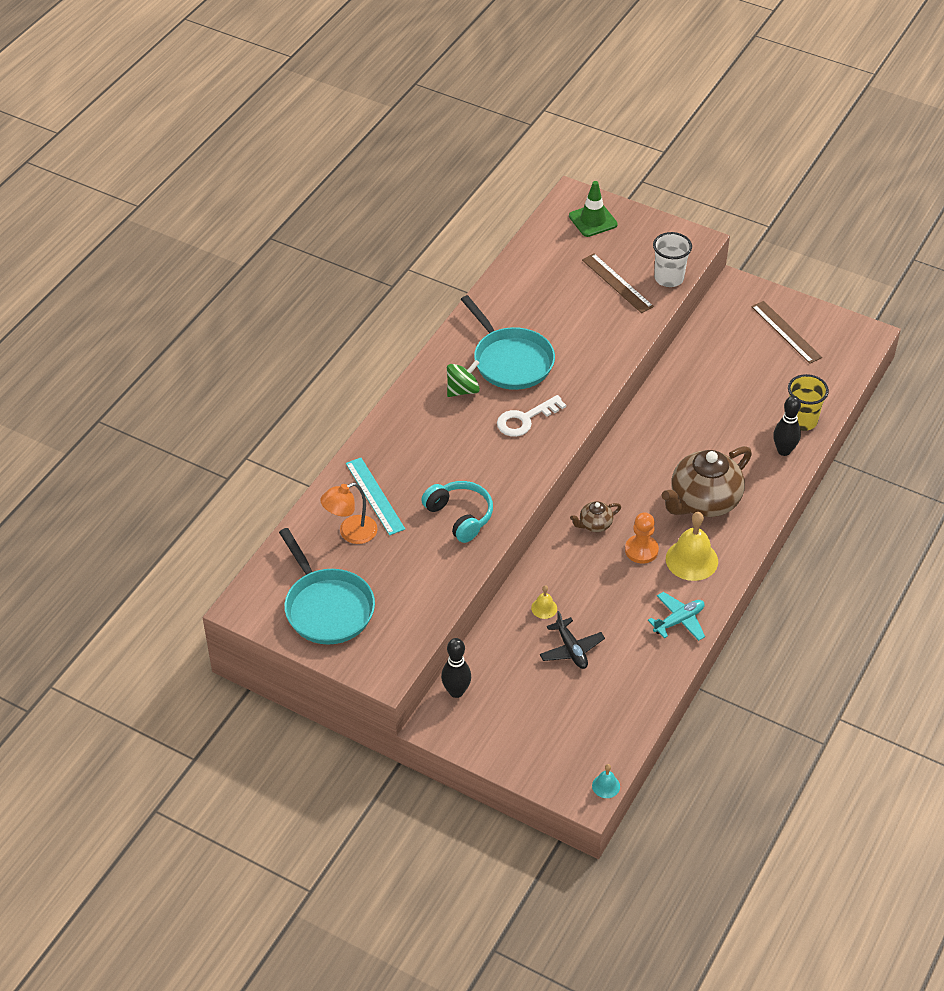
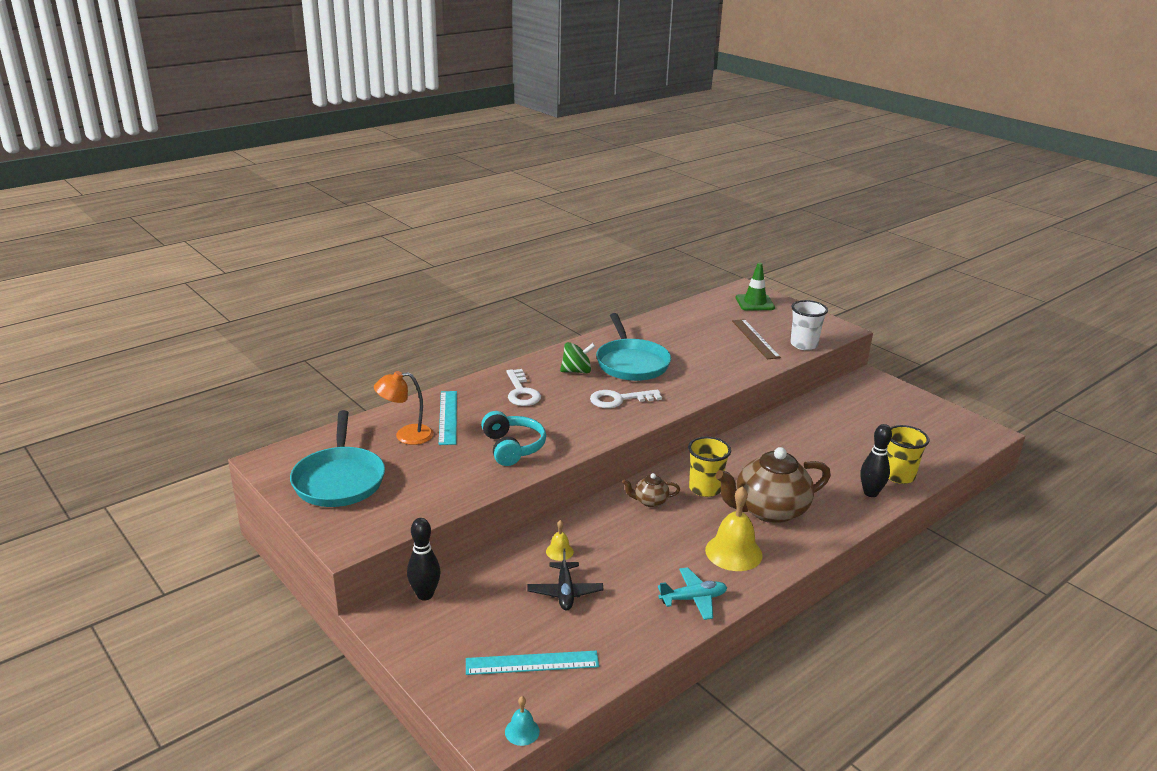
camera: 20 degrees right, 20 degrees down
(425, 438) = (521, 392): none -> white key
(581, 726) = (532, 663): none -> turquoise ruler
(637, 493) = (705, 489): none -> yellow cup
(641, 550) = (685, 532): orange pawn -> none
(786, 332) = (906, 414): brown ruler -> none

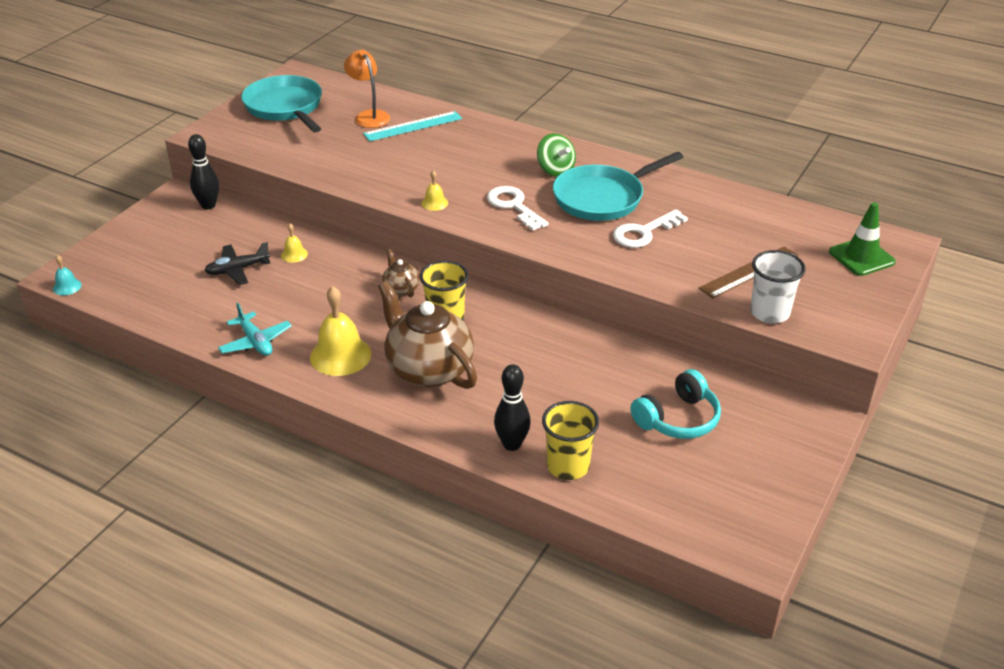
camera: 70 degrees right, 10 degrees up
(339, 480) = (285, 107): turquoise pan -> turquoise pan turned 90 degrees clockwise
(512, 447) = (381, 169): turquoise headphones -> turquoise headphones (678, 419)
(521, 392) = (486, 150): white key -> white key (644, 232)
(532, 663) = (143, 274): turquoise ruler -> none
(590, 433) = (434, 203): none -> yellow bell

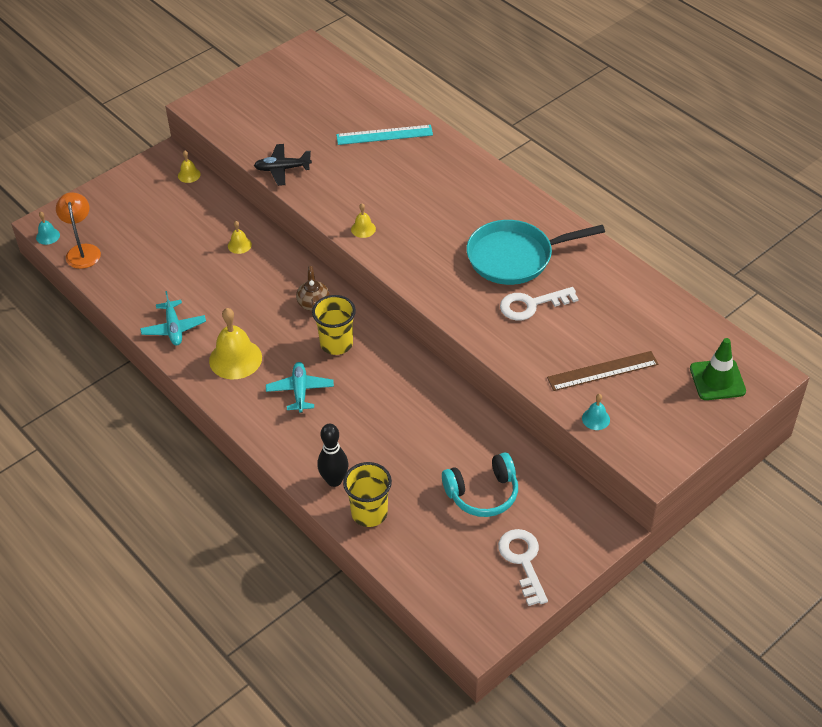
camera: 20 degrees right, 10 degrees up
(208, 205) = (189, 175): black bowling pin -> yellow bell
(237, 270) = (187, 250): black plane -> black plane (282, 169)
(285, 107) = (281, 88): turquoise pan -> none
(369, 116) = (350, 114): orange lamp -> orange lamp (83, 251)
(428, 369) = (300, 391): brown teapot -> turquoise plane
(513, 206) = (430, 248): white key -> white key (523, 561)
(555, 170) = (488, 215): green spinning top -> none
(769, 313) = (596, 419): white cup -> turquoise bell

